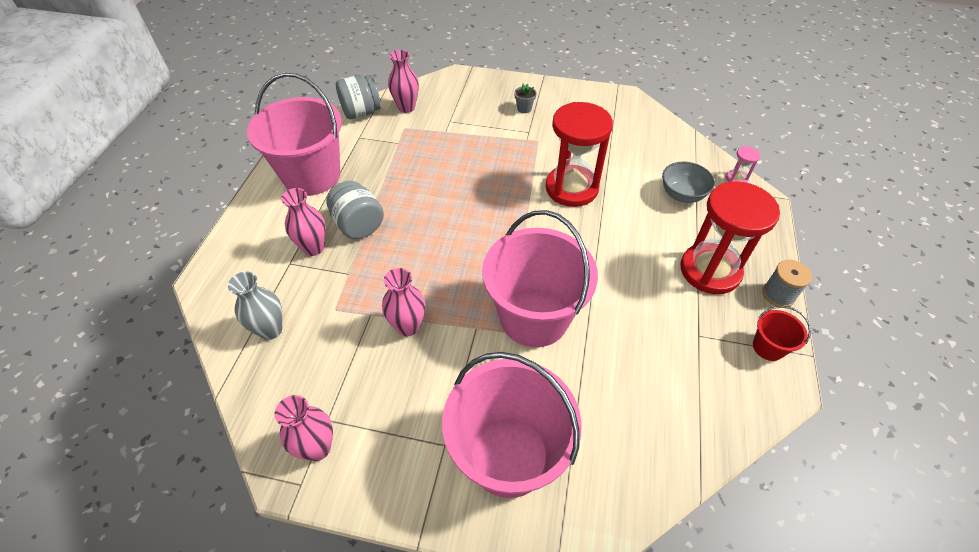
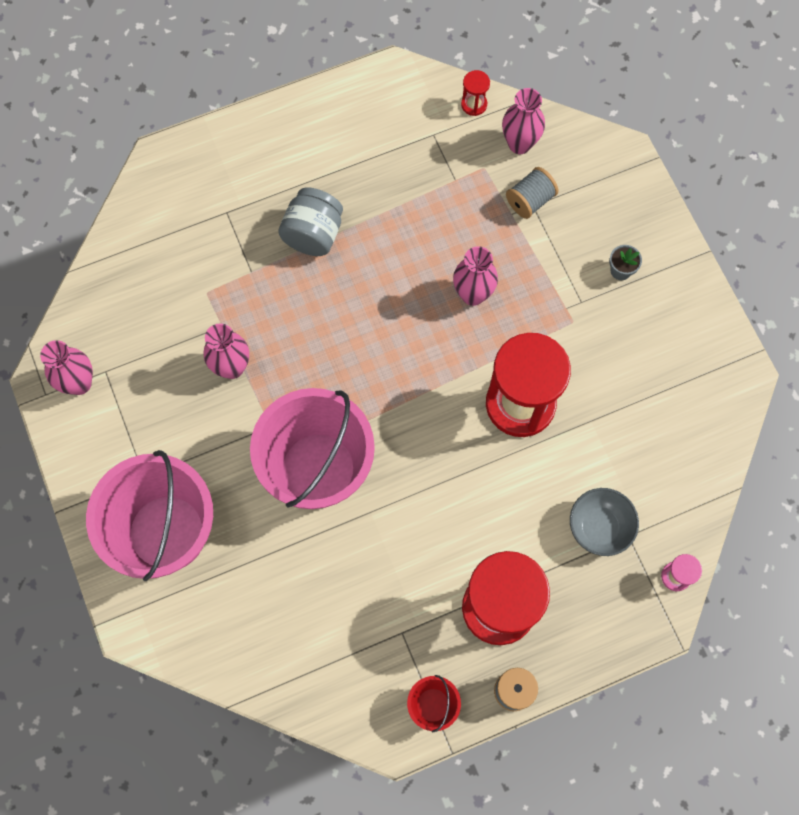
camera: 55 degrees right, 20 degrees up
(270, 330) = (151, 258): grey vase -> none
(312, 176) = (344, 137): pink bucket -> none
(314, 248) = (258, 217): pink vase -> pink vase (473, 294)
(361, 112) = (474, 104): grey jar -> red hourglass
(445, 120) = (530, 200): none -> grey spool

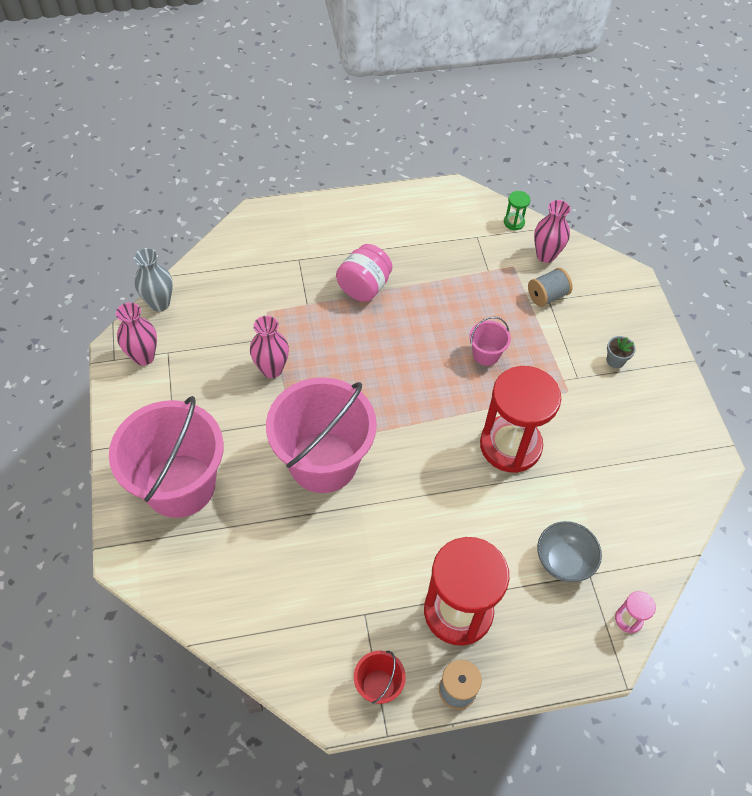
camera: 10 degrees right, 15 degrees down
(76, 309) = (159, 303): none -> grey vase
(313, 234) = (364, 287): grey jar -> pink jar
(473, 294) = (486, 354): pink vase -> pink bucket
(474, 104) = (514, 222): red hourglass -> green hourglass

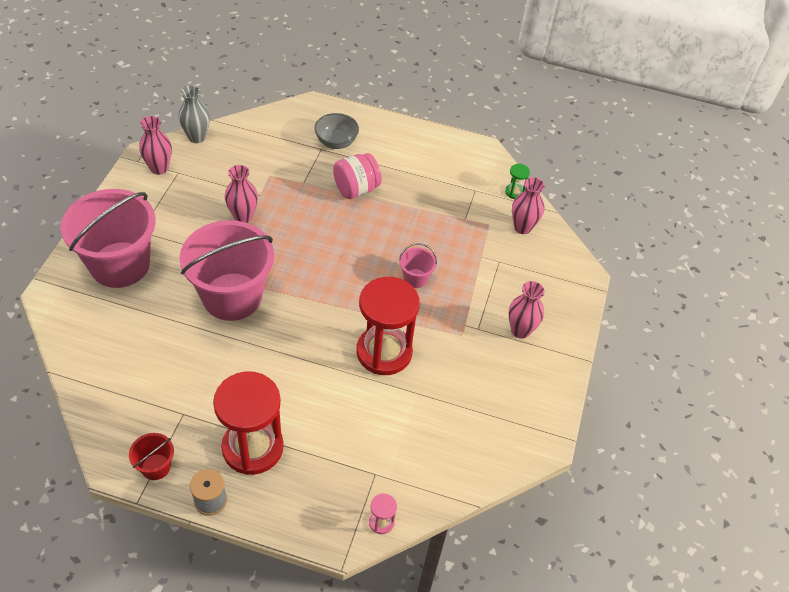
camera: 25 degrees right, 5 degrees down
(547, 296) = (500, 258): grey spool -> none
(563, 561) = (361, 454): grey bowl -> grey bowl (336, 142)
(615, 360) = (520, 330): grey flower pot -> pink vase

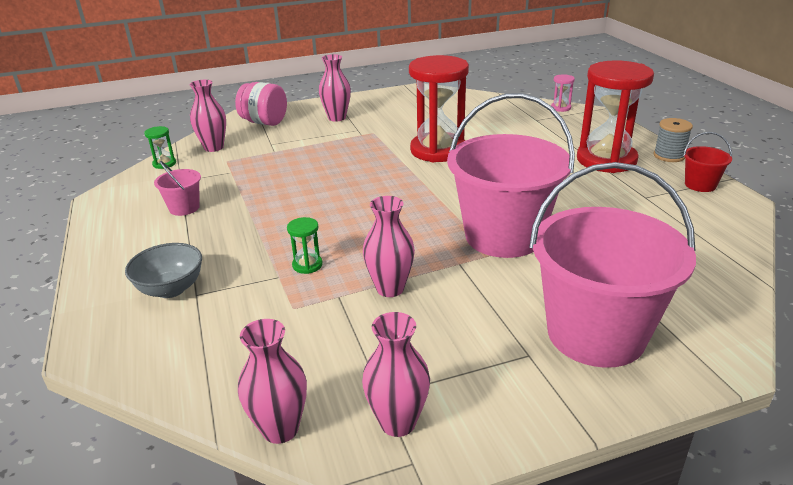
camera: 120 degrees left, 20 degrees down
(197, 137) = (280, 429): grey vase -> pink vase
(301, 198) = (307, 265): none -> green hourglass
(356, 189) = (251, 239): pink jar -> pink jar (264, 122)
(415, 278) = (340, 166): pink bucket -> pink bucket (184, 208)

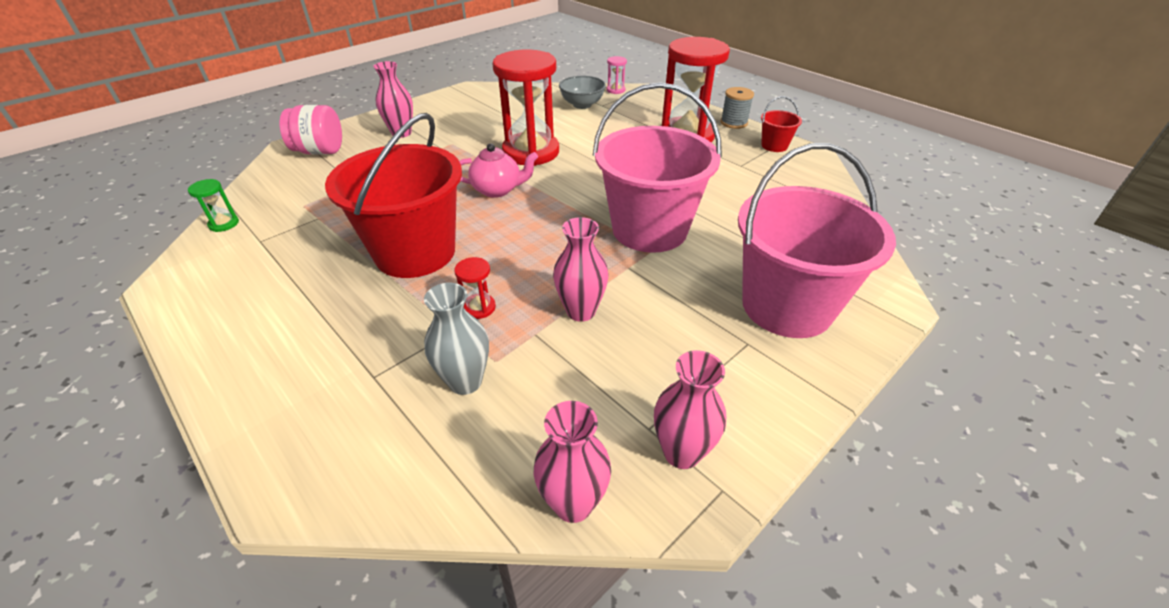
camera: 25 degrees left, 10 degrees up
(171, 289) = (337, 379): grey bowl -> grey bowl (582, 105)
(184, 208) = (287, 274): pink bucket -> none
(214, 147) = (276, 192): pink vase -> none
(259, 316) = (465, 381): none -> grey vase
(286, 212) = (415, 252): none -> red bucket
(307, 265) = (479, 307): green hourglass -> red hourglass
(386, 176) = (497, 190): none -> pink teapot

